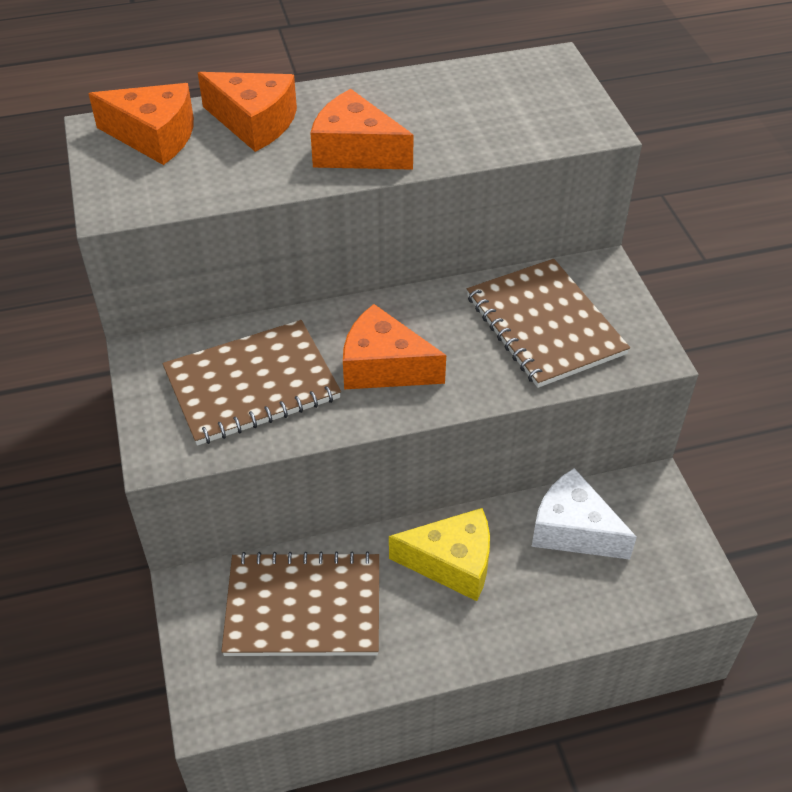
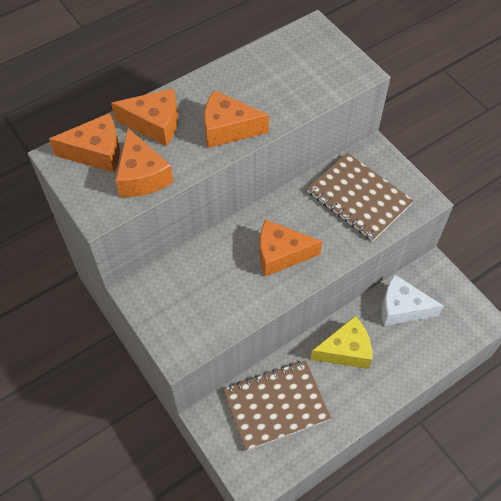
camera: 20 degrees left, 10 degrees up
(199, 178) = (142, 176): none -> orange cheese
(252, 385) = (210, 290): brown notebook -> none

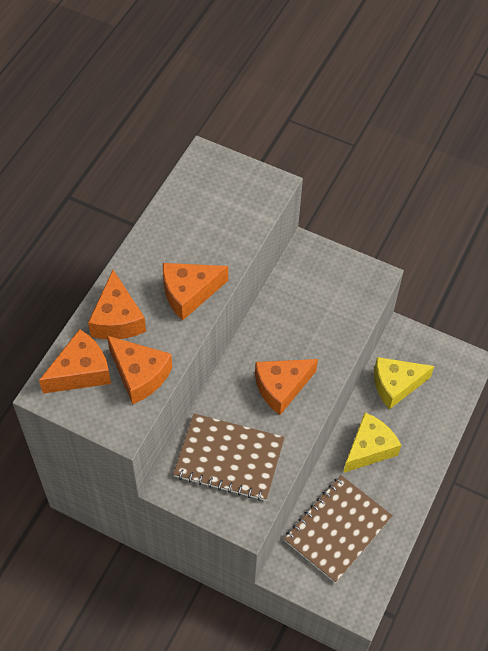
camera: 30 degrees left, 0 degrees up
(154, 124) = (117, 319): orange cheese -> orange cheese turned 105 degrees clockwise
(359, 198) = (319, 301): brown notebook -> brown notebook (229, 458)
(402, 308) = (396, 385): white cheese -> yellow cheese

